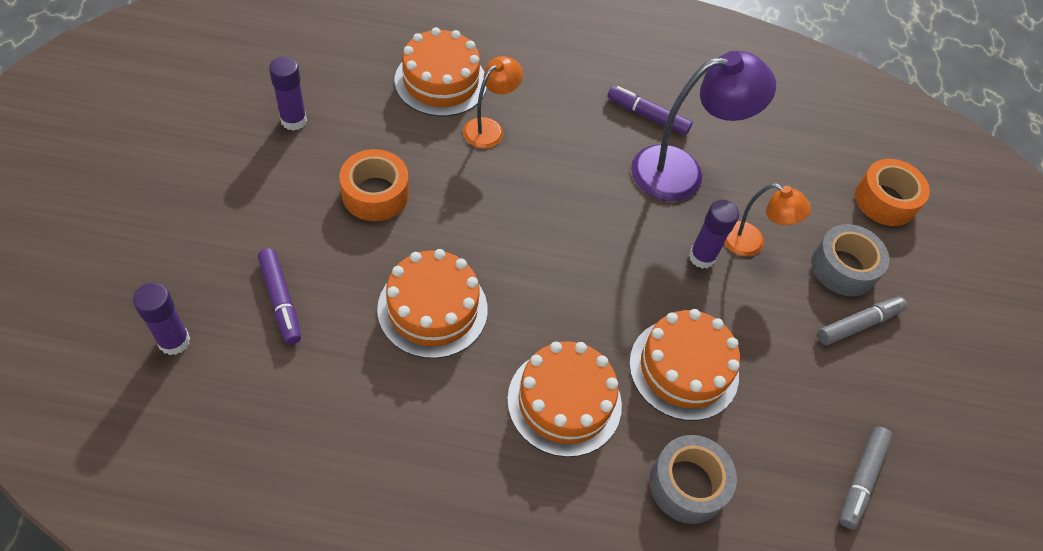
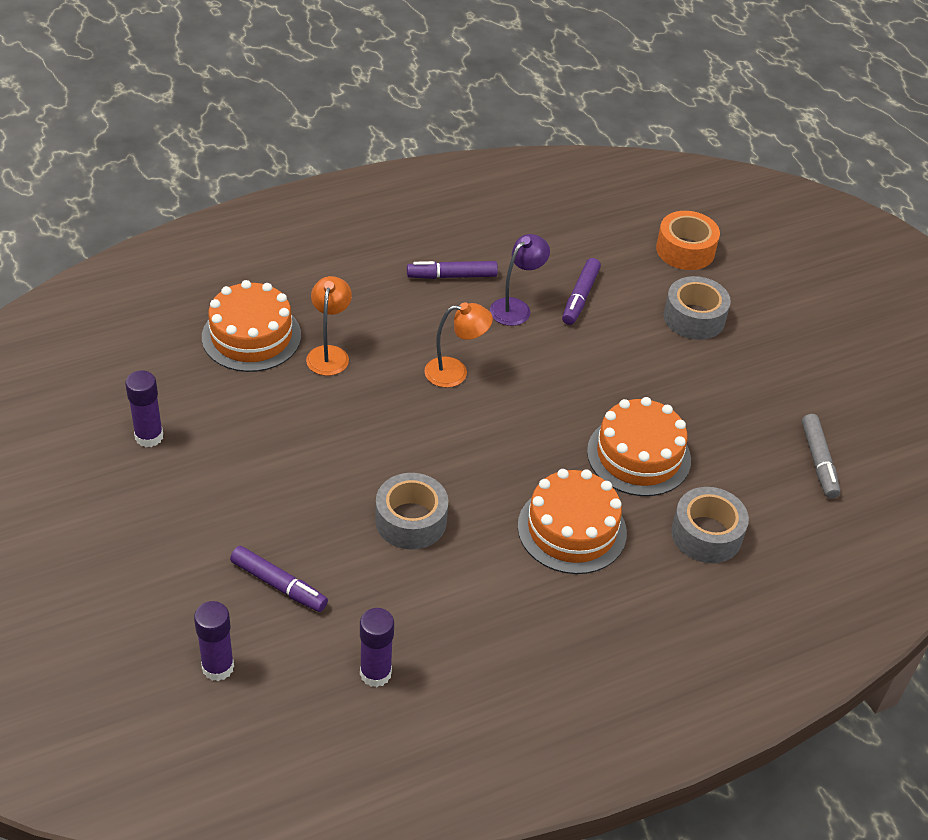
camera: 30 degrees left, 10 degrees down
(375, 194) = (280, 458): orange tape -> none
(432, 309) = (411, 520): orange cake -> grey tape
(681, 171) = (516, 307): purple lamp -> purple lamp, size x0.57
(702, 257) = (585, 366): purple glue stick -> purple glue stick (375, 673)
(748, 192) = (580, 297): none -> purple marker
(751, 243) = (613, 335): orange lamp -> orange lamp (455, 372)
(858, 324) = (736, 354): grey marker -> none

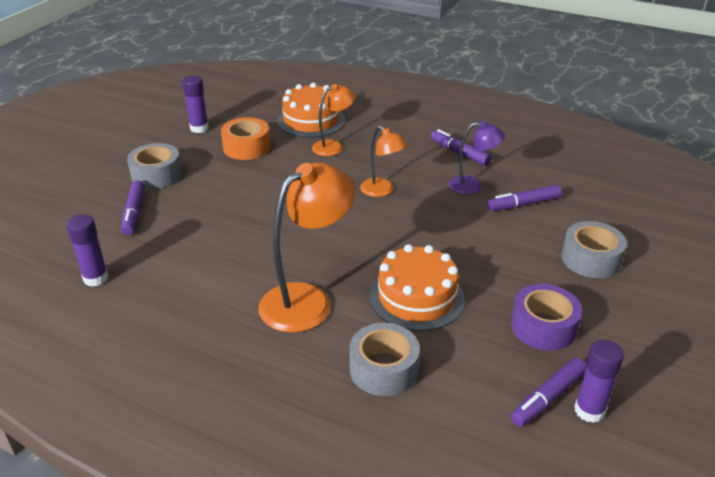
camera: 55 degrees right, 10 degrees down
(218, 667) = (52, 222): purple glue stick -> purple glue stick (589, 410)
(411, 520) = (236, 233): grey tape -> grey tape (156, 175)
(572, 529) = (307, 300): orange cake -> orange lamp
(685, 250) = (648, 224): orange tape -> orange tape (246, 147)
(745, 407) = (543, 327): none -> purple tape
(818, 461) = (548, 398): grey marker -> purple marker

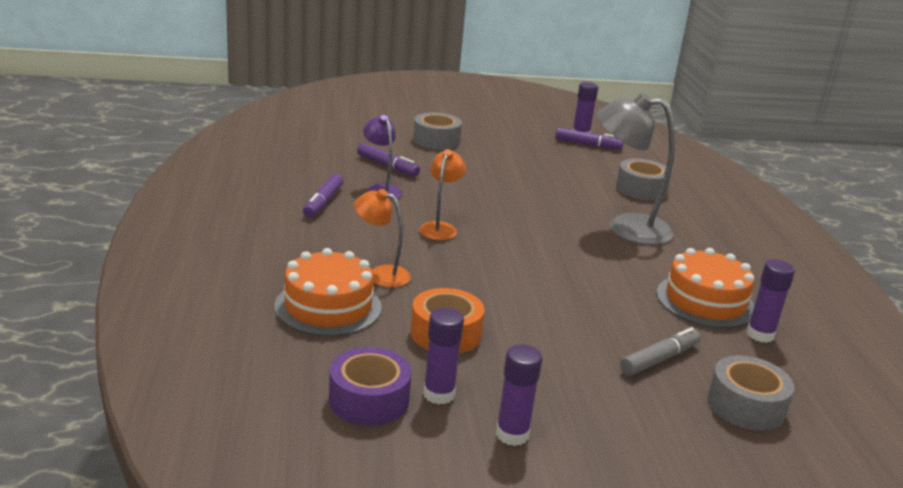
camera: 125 degrees left, 10 degrees down
(134, 213) = (659, 359): purple marker -> grey marker
(147, 137) = (512, 434): none -> purple glue stick
(156, 175) = (581, 378): grey tape -> grey tape (746, 405)
(307, 300) = (625, 227): orange lamp -> grey lamp
(416, 297) = (562, 189): orange cake -> orange cake (705, 301)
(543, 327) = (531, 149): purple tape -> purple tape (369, 400)

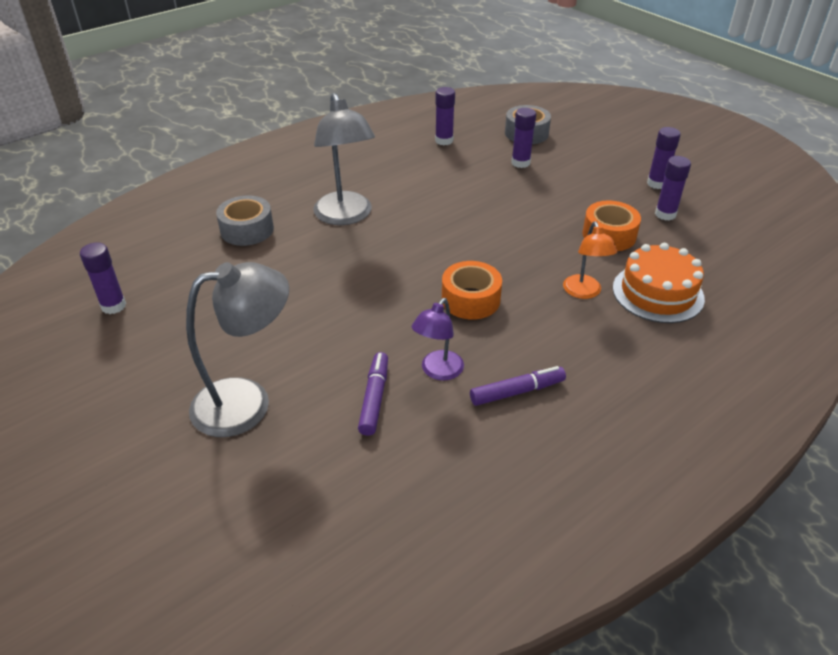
camera: 120 degrees left, 15 degrees up
(369, 400) = (707, 233): purple tape -> none
(436, 140) = (247, 402): grey tape -> grey lamp
(440, 228) = (470, 299): orange lamp -> orange tape
(587, 145) = (145, 292): purple marker -> none
(659, 359) = (520, 163): grey marker -> purple glue stick
(705, 301) = (426, 163): orange cake -> none

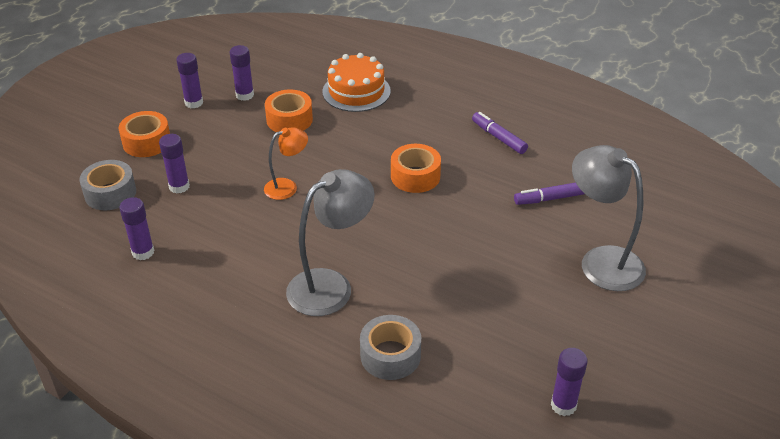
camera: 110 degrees left, 0 degrees up
(438, 371) = (504, 175): purple lamp -> none
(584, 292) = (374, 123): orange lamp -> orange lamp (287, 187)
(595, 154) = (146, 142): none -> orange tape

